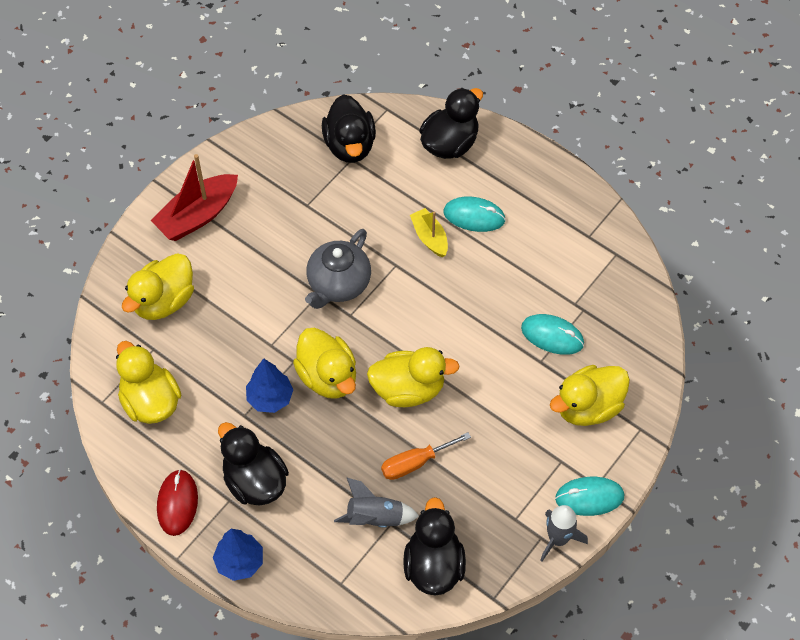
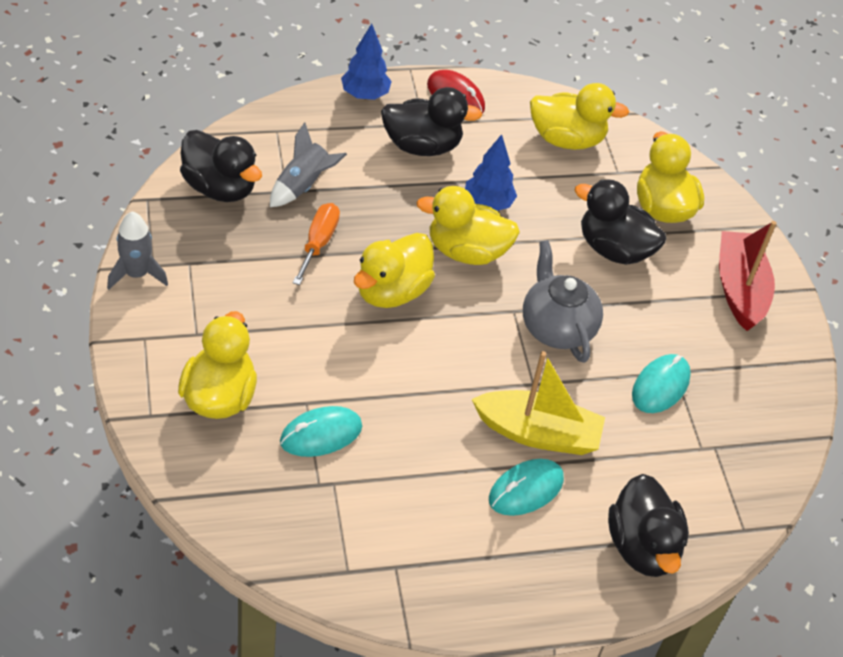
camera: 125 degrees right, 10 degrees down
(350, 145) = (721, 460): black duck -> black duck (614, 249)
(429, 237) = (538, 433): yellow boat -> yellow boat, size x1.69
(589, 497) = (141, 324): turquoise mouse -> turquoise mouse (660, 386)

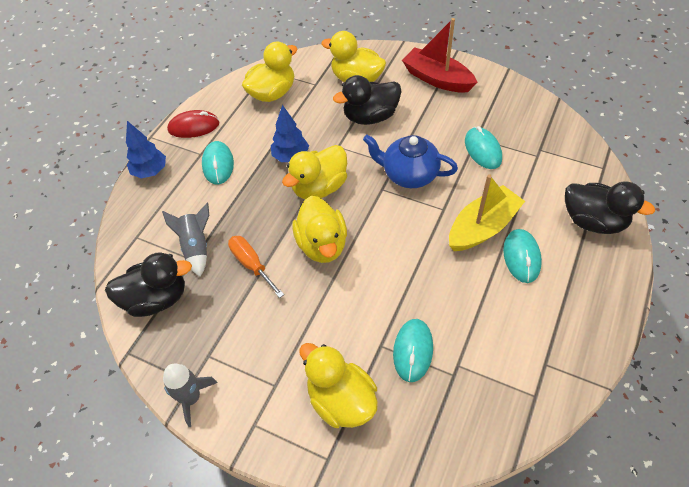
camera: 45 degrees left, 5 degrees up
(422, 146) = (218, 164): black duck -> turquoise mouse
(556, 327) = (408, 174): grey teapot -> blue teapot

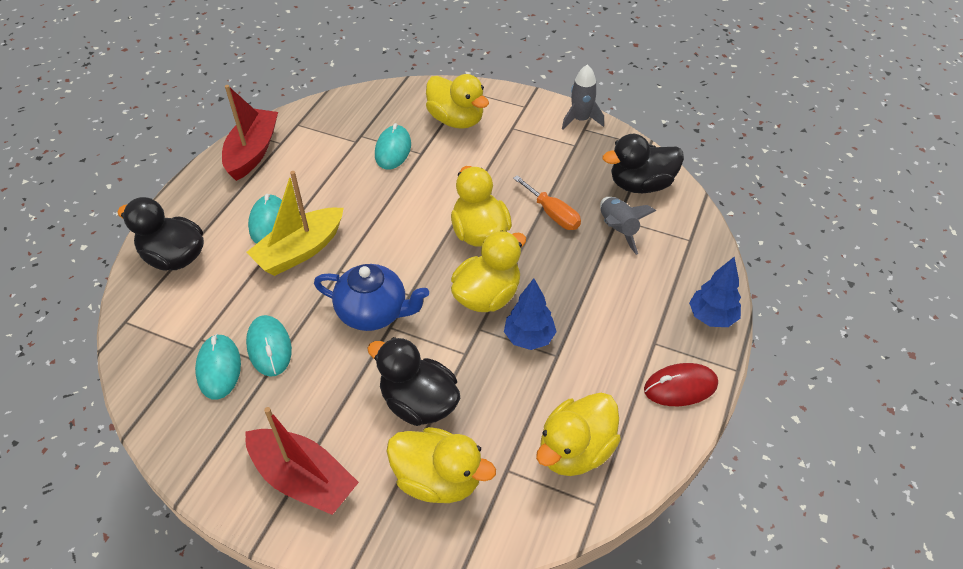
camera: 175 degrees right, 5 degrees down
(218, 164) = (625, 327): turquoise mouse -> turquoise mouse (219, 368)
(370, 117) = (419, 403): black duck -> black duck turned 120 degrees counterclockwise
(572, 349) = (253, 152): none -> red boat

